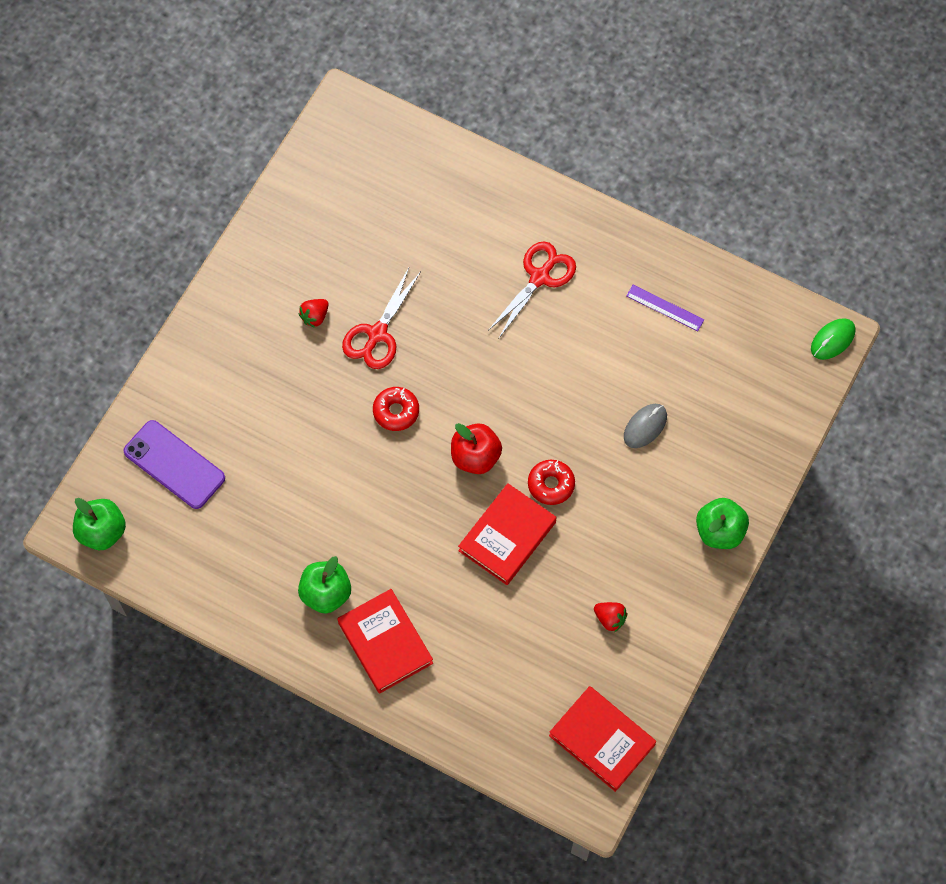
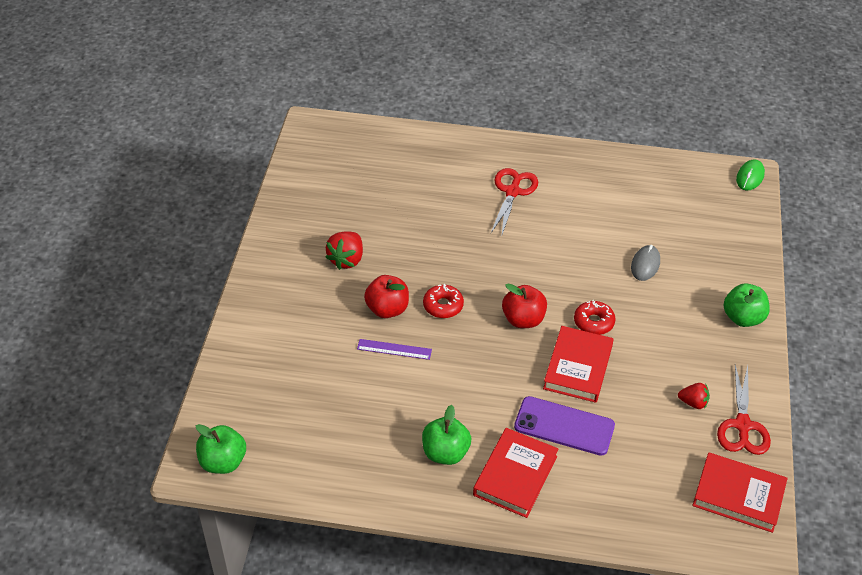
camera: 20 degrees left, 20 degrees down
(174, 464) = (269, 393): purple phone -> purple phone (564, 426)
(315, 317) = (346, 259): red strawberry -> red strawberry, size x1.59
(334, 397) = (387, 309): none -> red apple
(377, 334) = (403, 258): red scissors -> red scissors (742, 425)
(385, 643) = (515, 476): red book -> red book turned 75 degrees clockwise
(665, 307) = (617, 187): purple ruler -> purple ruler (394, 349)

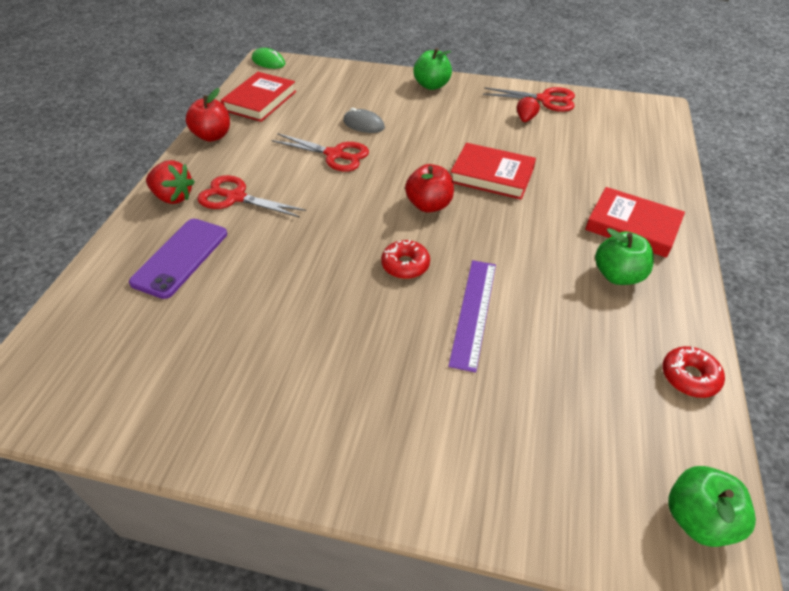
camera: 85 degrees left, 0 degrees up
(346, 259) = (312, 357): red strawberry -> red strawberry (173, 197)
(387, 309) = (407, 316): red apple -> red apple (213, 136)
(394, 349) = (473, 312): purple ruler -> purple ruler, size x1.55
(564, 426) = (565, 190): purple phone -> purple phone (180, 257)
(587, 248) = (334, 155): none -> red scissors
(593, 322) = (434, 160): red donut -> red donut (689, 377)
(738, 495) = (615, 110): red book -> red book (260, 101)

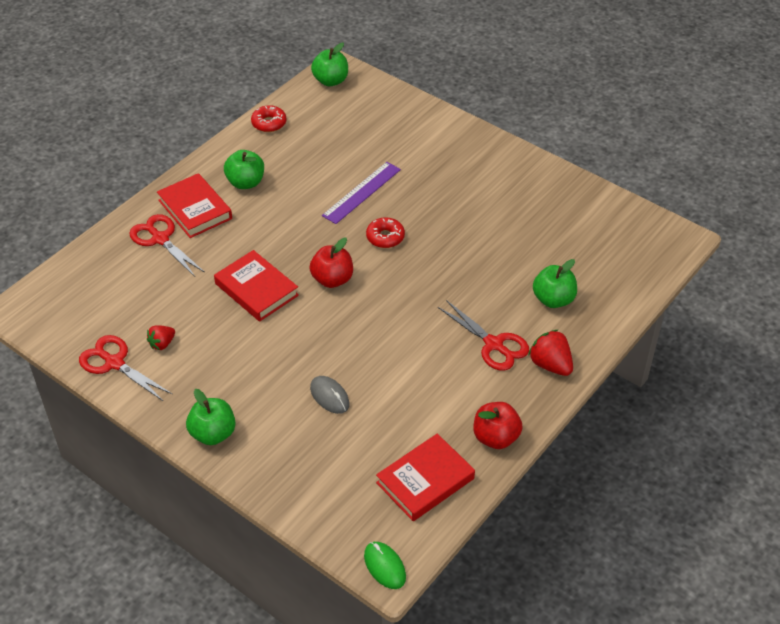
camera: 155 degrees left, 0 degrees up
(180, 257) = (553, 299): purple phone -> green apple
(334, 155) = (381, 364): red scissors -> red scissors (160, 239)

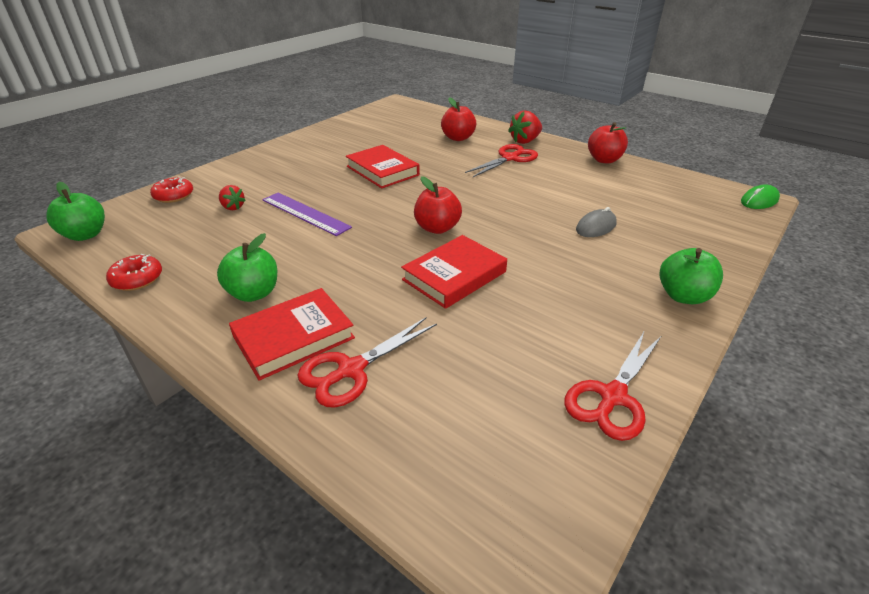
camera: 90 degrees left, 10 degrees down
(162, 344) = (561, 349): red strawberry -> red strawberry (233, 207)
(385, 237) = (377, 201): red donut -> red donut (174, 196)
(425, 480) = (663, 185): red book -> red book (382, 171)
(553, 299) = (458, 138): green apple -> red apple

